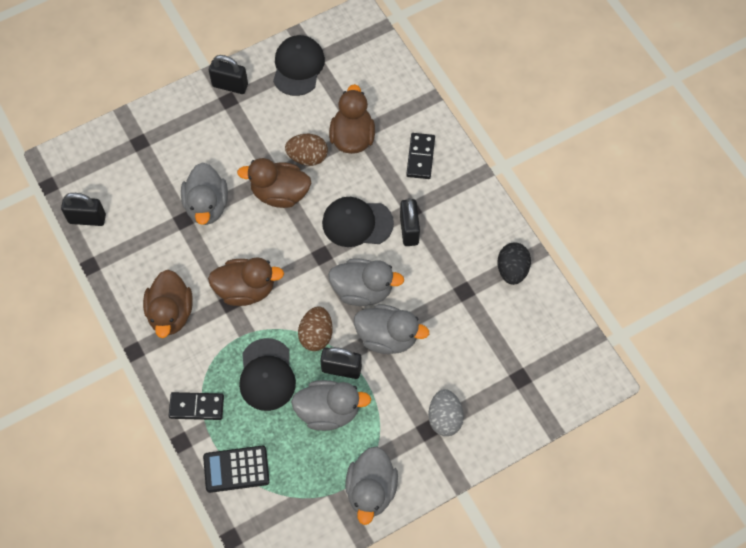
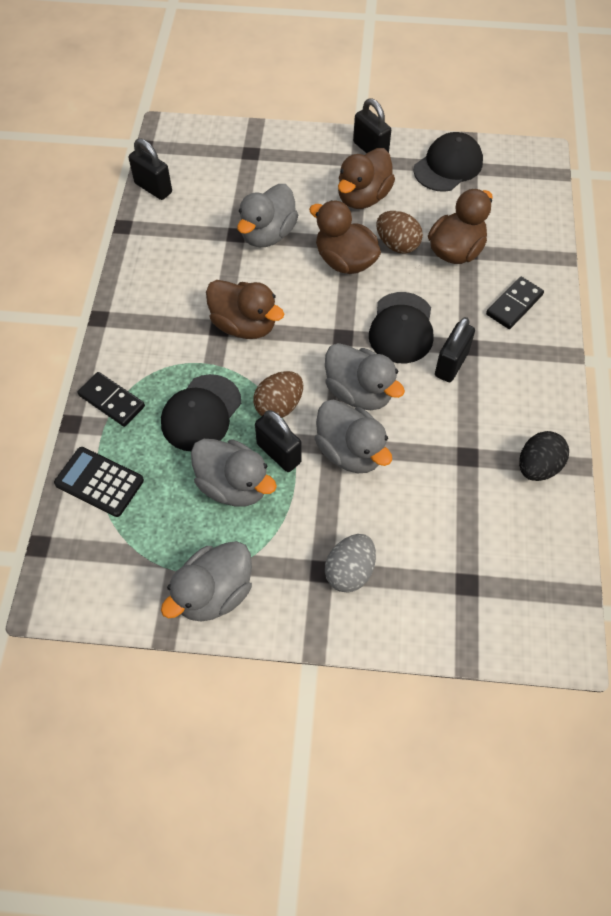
camera: 35 degrees right, 5 degrees down
(171, 313) = (158, 305): brown duck -> brown duck (363, 197)
(357, 223) = (401, 328): black cap -> black cap turned 120 degrees counterclockwise

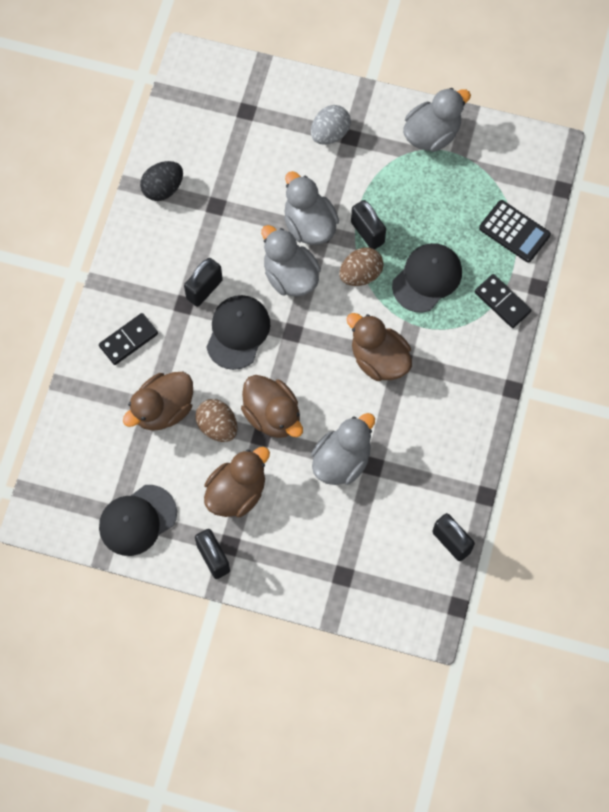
camera: 170 degrees left, 10 degrees up
(233, 485) = (407, 212): grey duck -> none

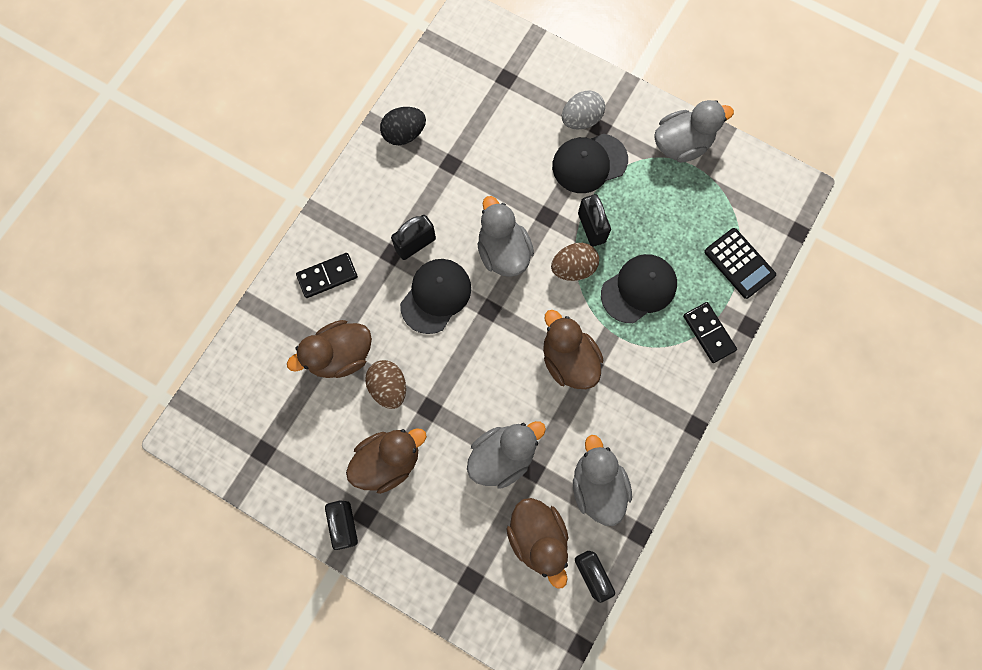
camera: 15 degrees right, 5 degrees up
(137, 520) = (282, 463): black cap -> black cap (589, 163)
(272, 415) = (446, 390): brown duck -> brown duck (538, 537)
(309, 224) = (536, 205): grey duck -> grey duck (597, 485)

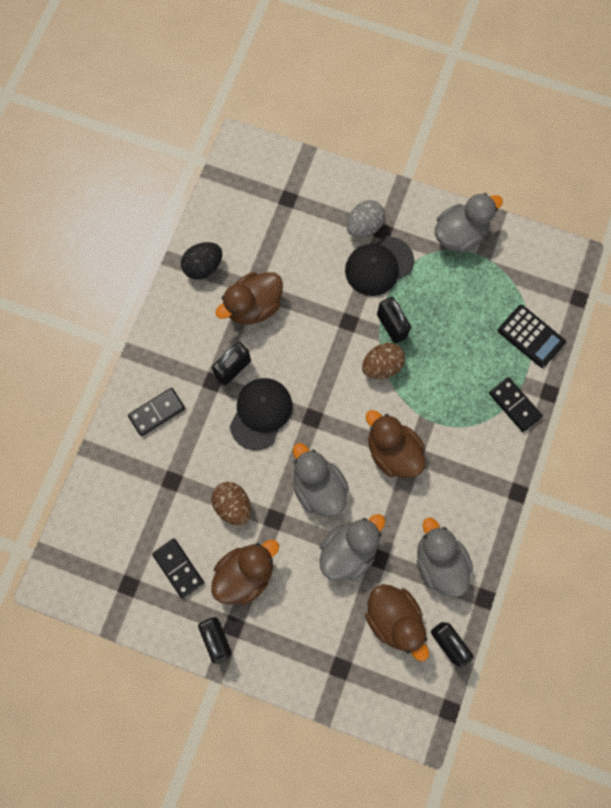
camera: 10 degrees left, 0 degrees up
(319, 443) = (178, 568): none -> black domino
(340, 355) = (183, 484): brown duck -> brown duck (253, 306)
(503, 252) = (315, 362): grey duck -> grey duck (318, 487)
(639, 289) = (444, 375): black cap -> none

